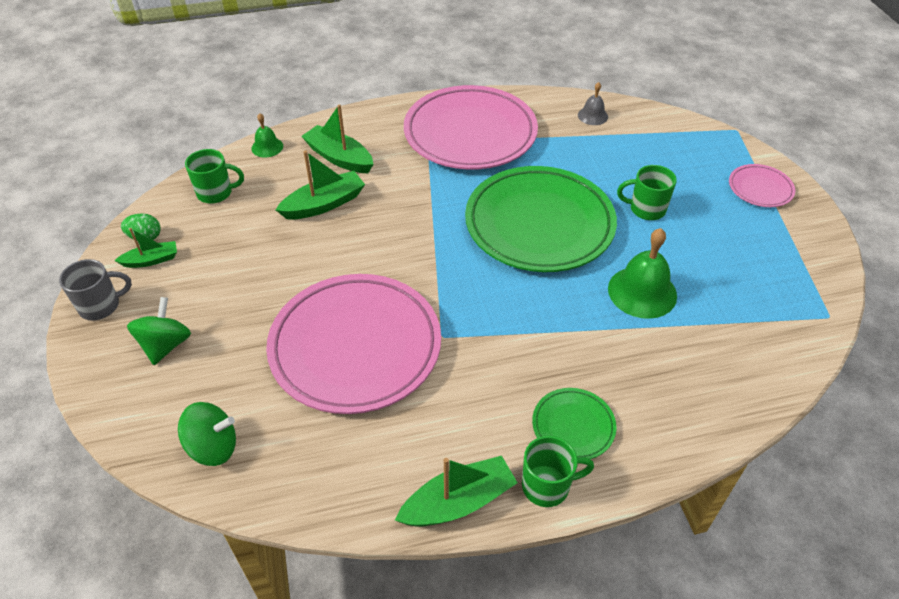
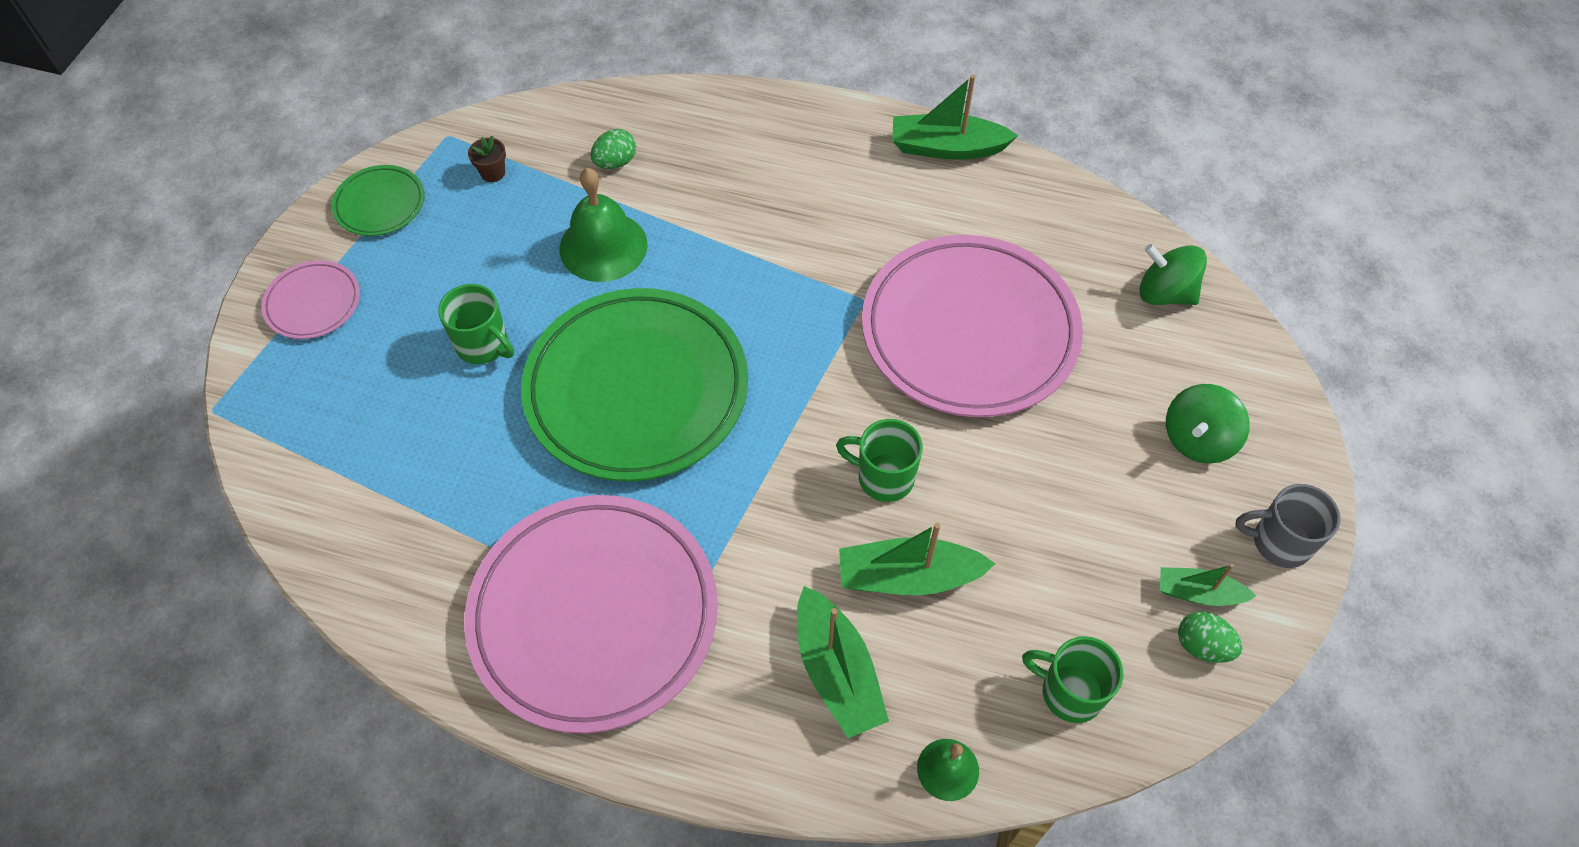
camera: 150 degrees left, 10 degrees up
(547, 486) = (860, 126): green mug -> green mug (883, 477)
(573, 426) = (797, 158): green plate -> green plate (380, 204)
(592, 116) = (374, 551): grey bell -> none
(699, 353) = (615, 162): none -> green egg
(767, 305) = (493, 173): none -> brown flower pot

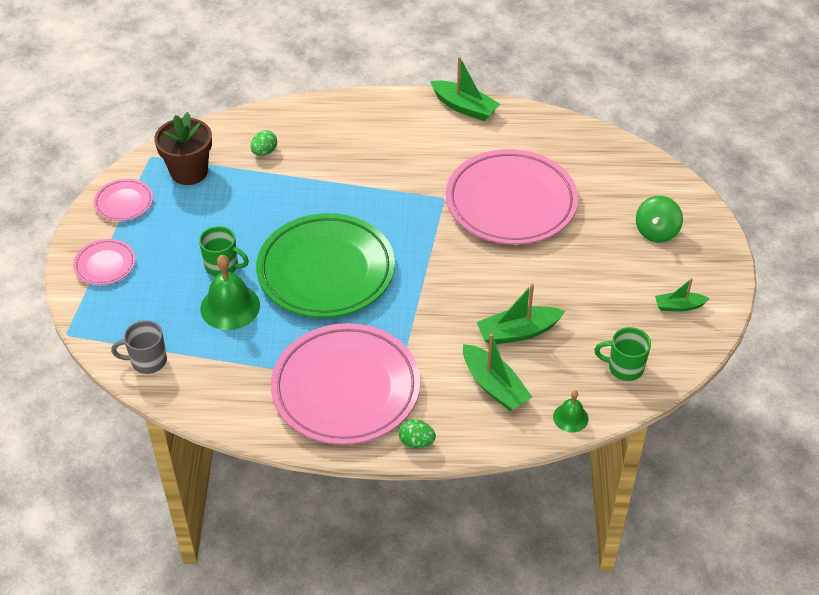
camera: 15 degrees left, 10 degrees down
(380, 204) = (124, 203): green plate -> pink plate
(493, 173) = (189, 172): brown flower pot -> brown flower pot, size x2.38
(603, 246) = (275, 199): green bell -> green bell (230, 307)
(883, 477) = (487, 286): green mug -> none
(946, 148) = (464, 107): green boat -> green boat turned 135 degrees counterclockwise
(1165, 293) = (616, 161): green spinning top -> none
(1202, 646) = (688, 330): green egg -> green egg (416, 442)
(1279, 542) = (715, 273): grey mug -> grey mug (147, 361)

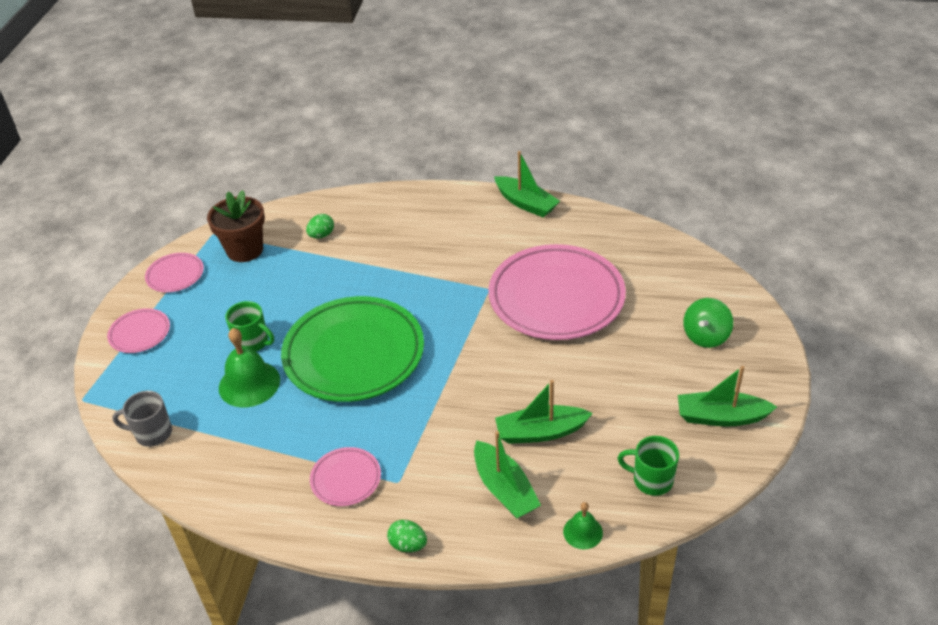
camera: 10 degrees right, 5 degrees down
(346, 389) = (346, 479): pink plate -> pink plate, size x0.45
(679, 306) = (720, 417): green boat -> green boat, size x1.64

